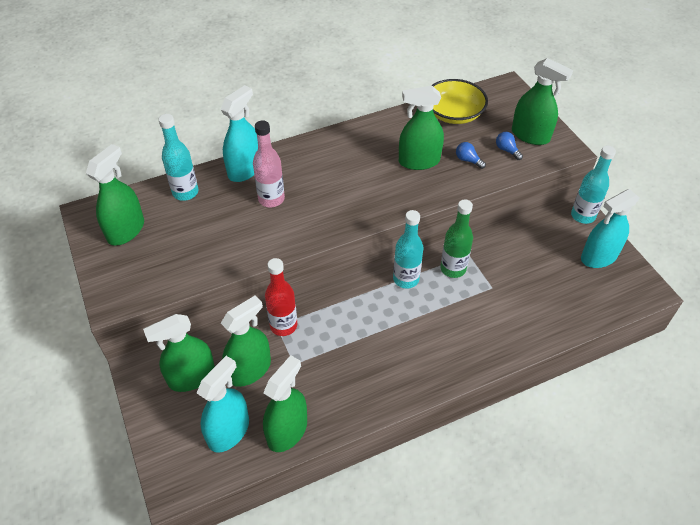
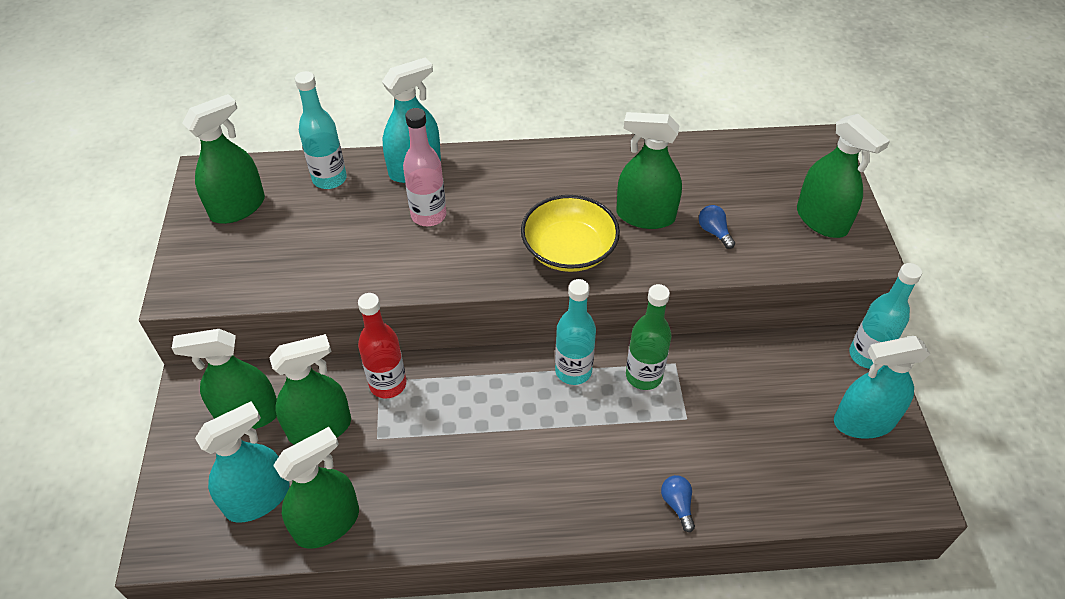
camera: 20 degrees right, 0 degrees up
(453, 113) = (725, 163): yellow bowl -> yellow bowl (569, 250)
(507, 150) = (777, 232): blue light bulb -> blue light bulb (677, 504)

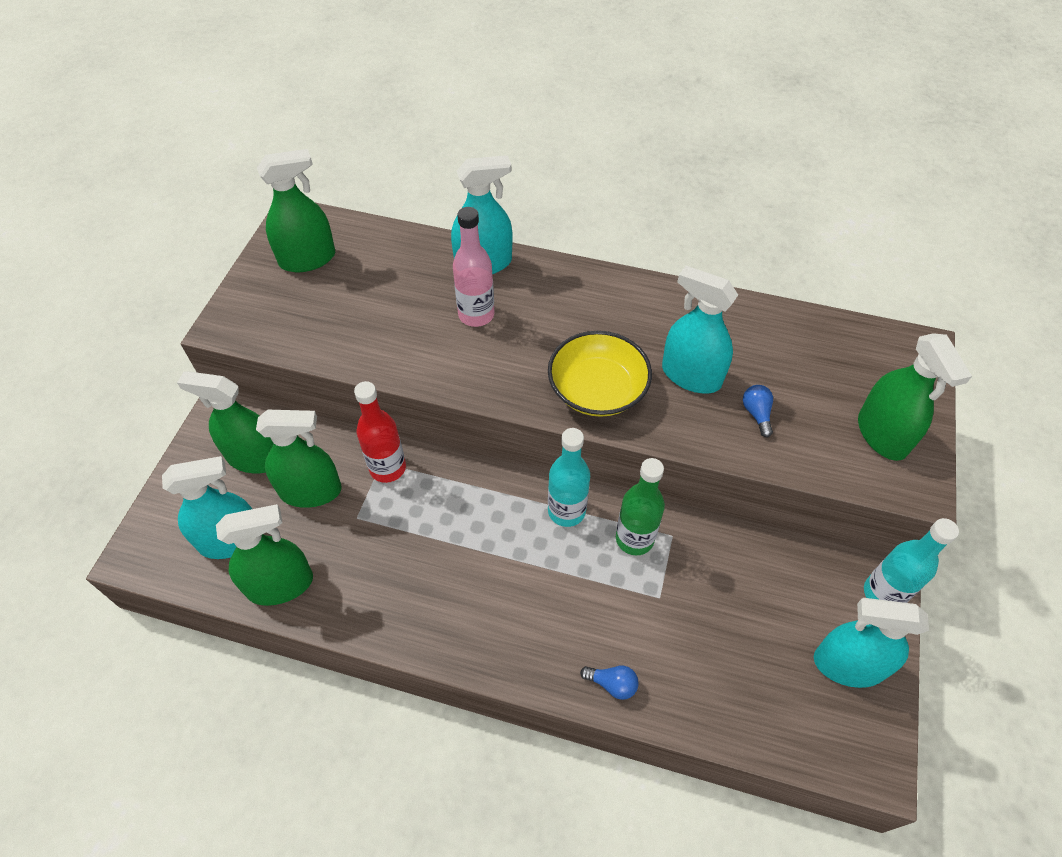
camera: 20 degrees right, 5 degrees up
(329, 179) = (400, 253): turquoise bottle -> none
(645, 216) = (691, 375): green spray bottle -> turquoise spray bottle
(677, 504) = (612, 684): blue light bulb -> blue light bulb turned 105 degrees clockwise

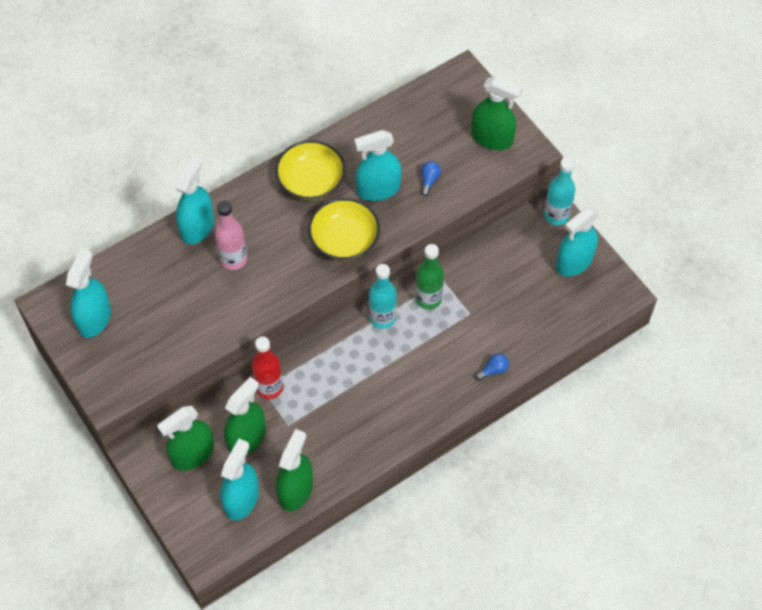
camera: 50 degrees left, 5 degrees up
(307, 259) = (94, 318): green spray bottle -> turquoise spray bottle
(634, 312) = (311, 181): none -> yellow bowl
(756, 414) = (429, 180): blue light bulb -> blue light bulb turned 75 degrees clockwise

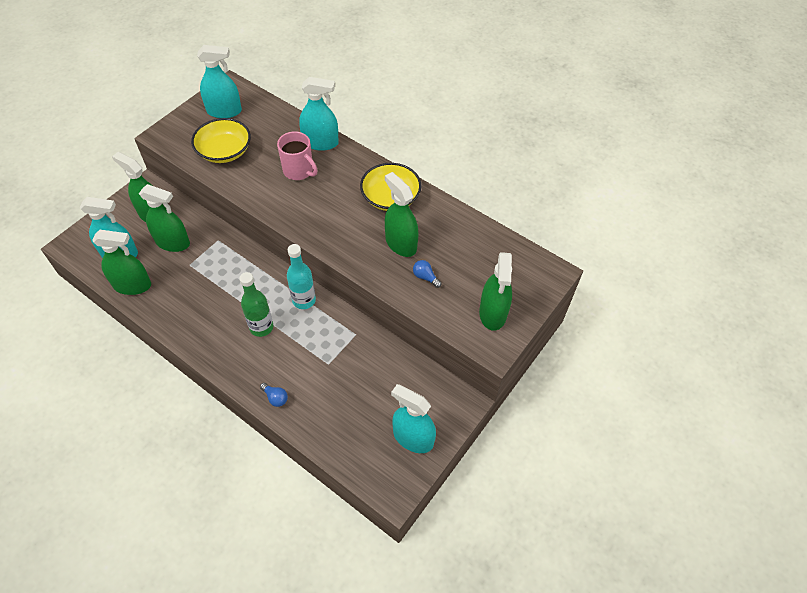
camera: 70 degrees right, 5 degrees down
(233, 259) = (299, 171): pink bottle -> pink mug
(269, 387) = (219, 244): red bottle -> none
(344, 239) = (342, 234): yellow bowl -> yellow bowl (224, 151)
(378, 189) = (401, 243): turquoise spray bottle -> green spray bottle
(428, 298) = (333, 328): green bottle -> green bottle (261, 327)
(429, 180) = (425, 277): blue light bulb -> blue light bulb turned 135 degrees counterclockwise
(556, 215) = (459, 409): turquoise bottle -> none

